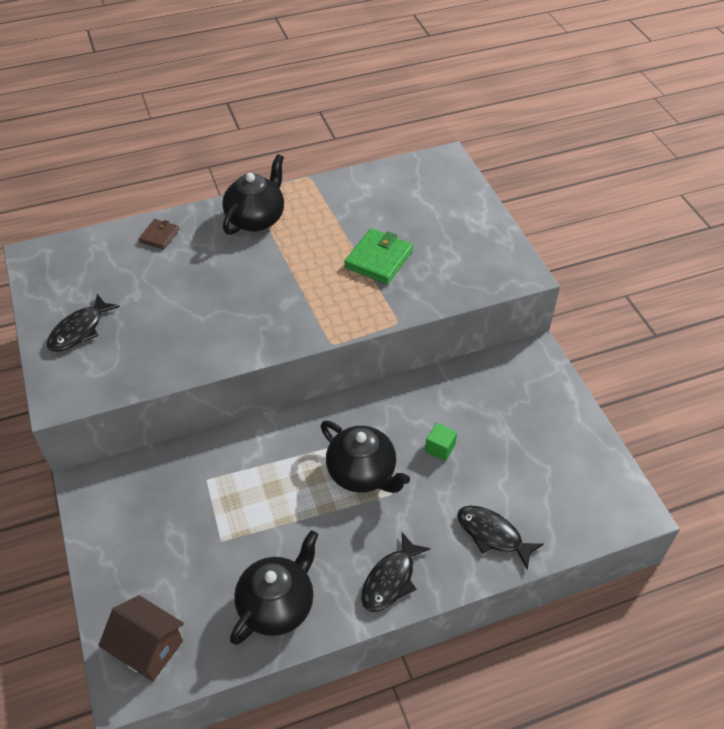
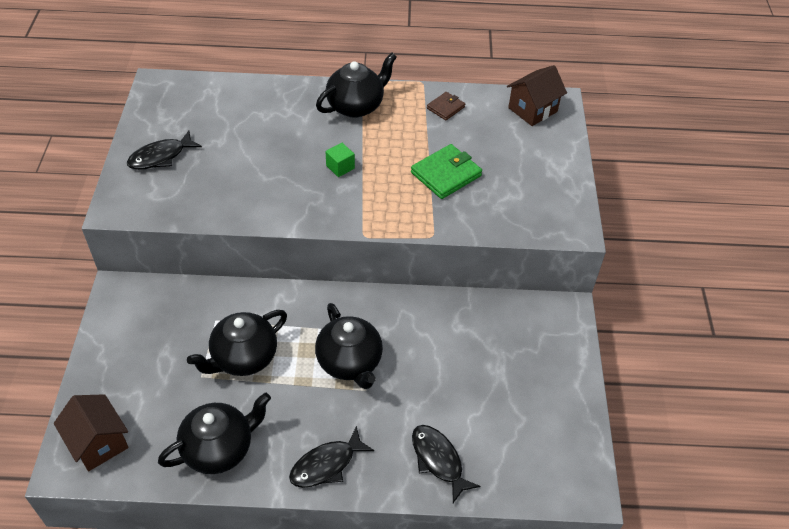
camera: 20 degrees right, 0 degrees up
(159, 236) = (266, 97): brown wallet -> brown wallet (445, 108)
(255, 507) = (243, 358): none -> black teapot
(427, 174) = (532, 110): none -> brown house
(440, 448) = (431, 365): green cube -> green cube (340, 167)

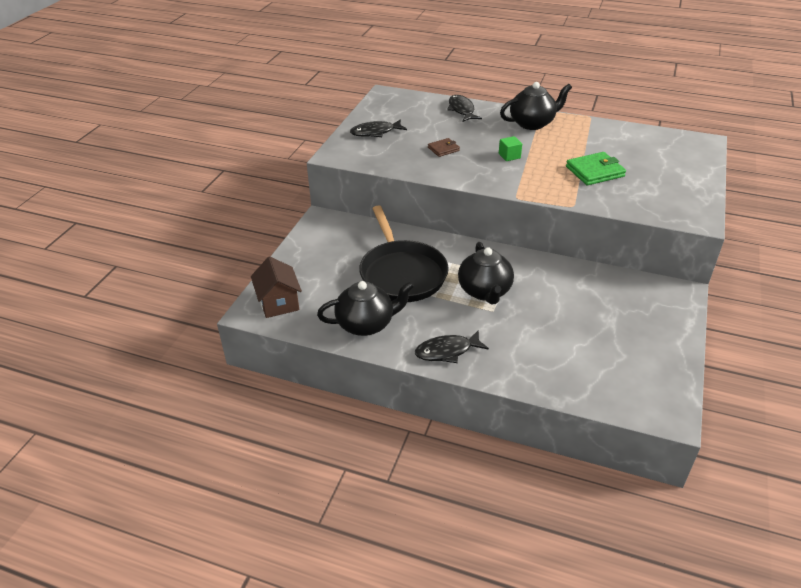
camera: 20 degrees right, 10 degrees down
(243, 358) = (401, 273): black teapot -> black pan
(438, 460) = (541, 367): black fish -> black fish (461, 110)
(445, 108) = (605, 133): brown wallet -> brown wallet (443, 149)
(532, 110) = (680, 143): brown house -> none

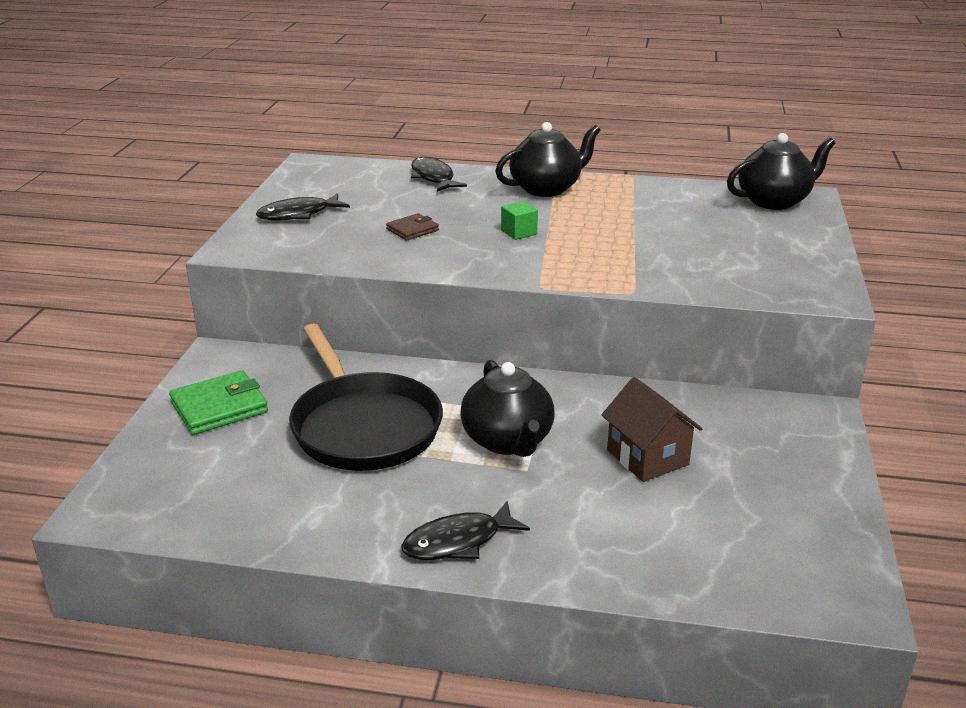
camera: 10 degrees left, 10 degrees down
(279, 303) = (148, 493): brown house -> brown house (647, 457)
(366, 324) = (310, 512): black teapot -> black teapot (774, 201)
(595, 171) = (655, 244): green wallet -> green wallet (219, 407)

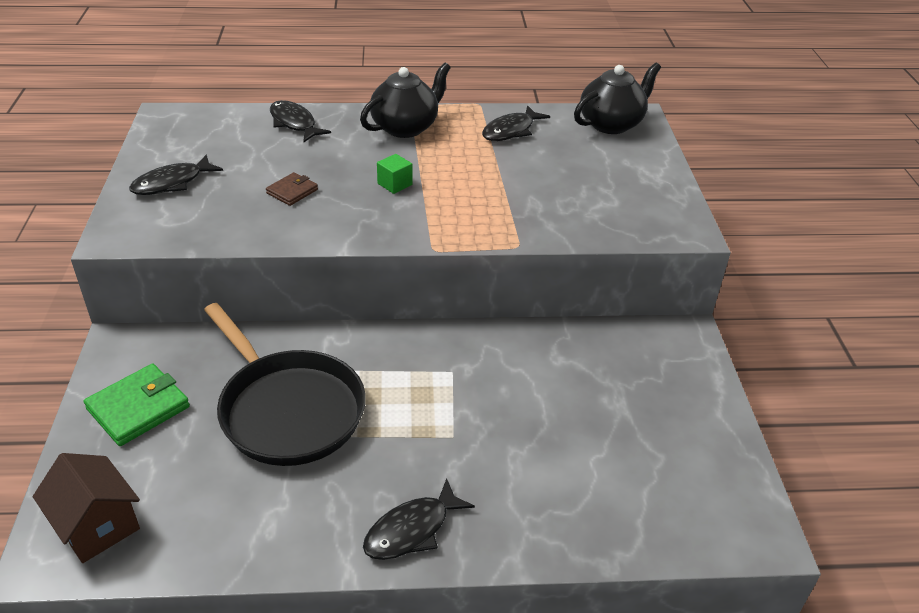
camera: 15 degrees left, 10 degrees up
(508, 441) = (427, 406): black teapot -> none
(647, 457) = (555, 405): brown house -> brown house (97, 525)
(658, 199) = (511, 131): none -> black fish

